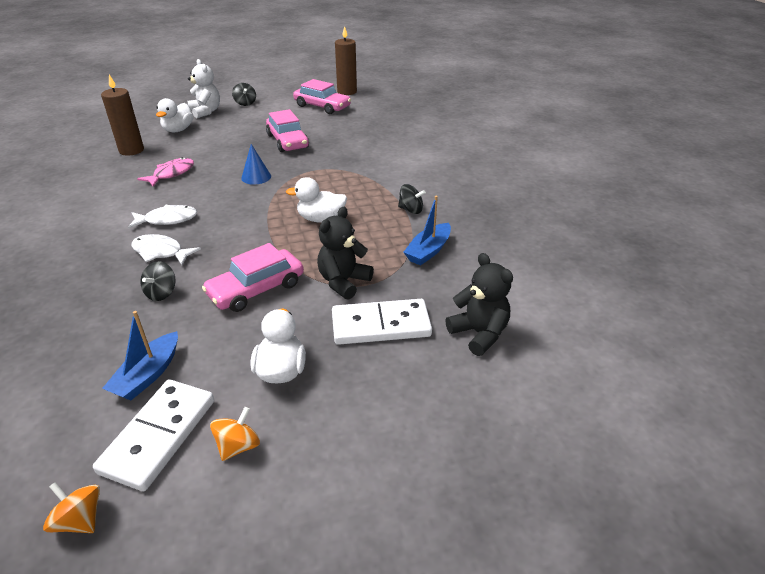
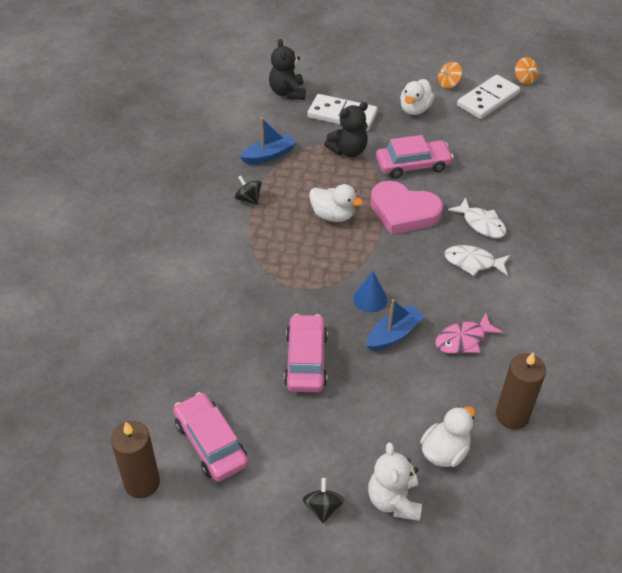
camera: 155 degrees left, 10 degrees up
(148, 375) = (493, 130): blue boat -> blue boat (393, 334)
(161, 293) = (482, 184): black spinning top -> none
(250, 240) = (403, 211): none -> pink heart

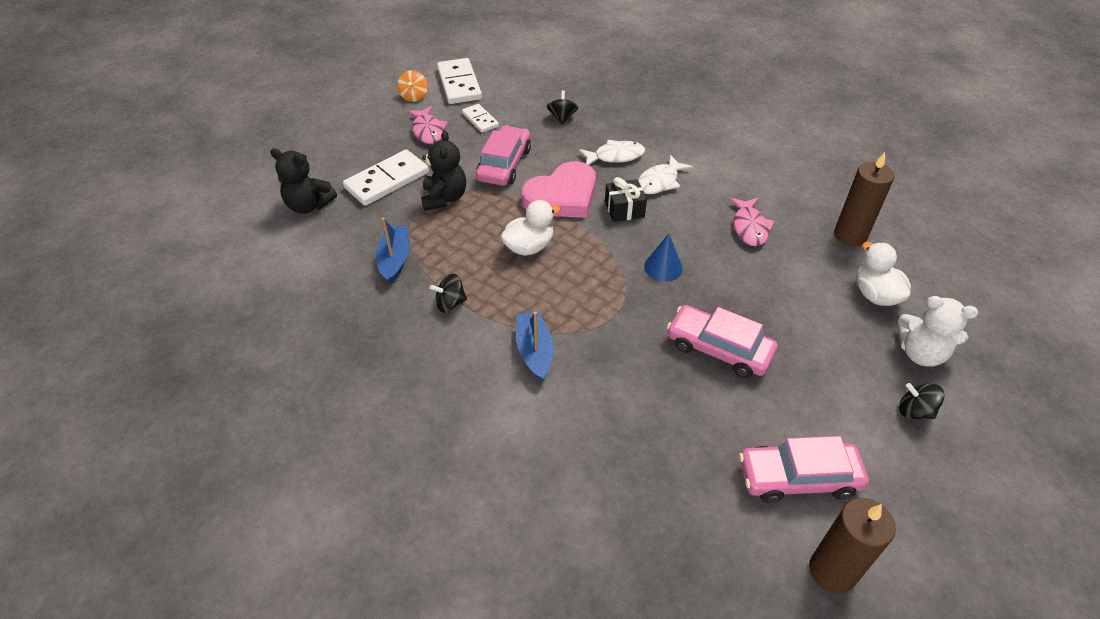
camera: 60 degrees left, 0 degrees up
(393, 334) = (718, 270): blue boat -> blue boat (535, 351)
(415, 109) = (428, 131): white duck -> pink fish
(419, 253) = (624, 209): none -> black gift
(454, 130) = (480, 120): none -> white domino
(502, 173) = (562, 117): none -> black spinning top
(524, 79) = (454, 54): orange spinning top -> none

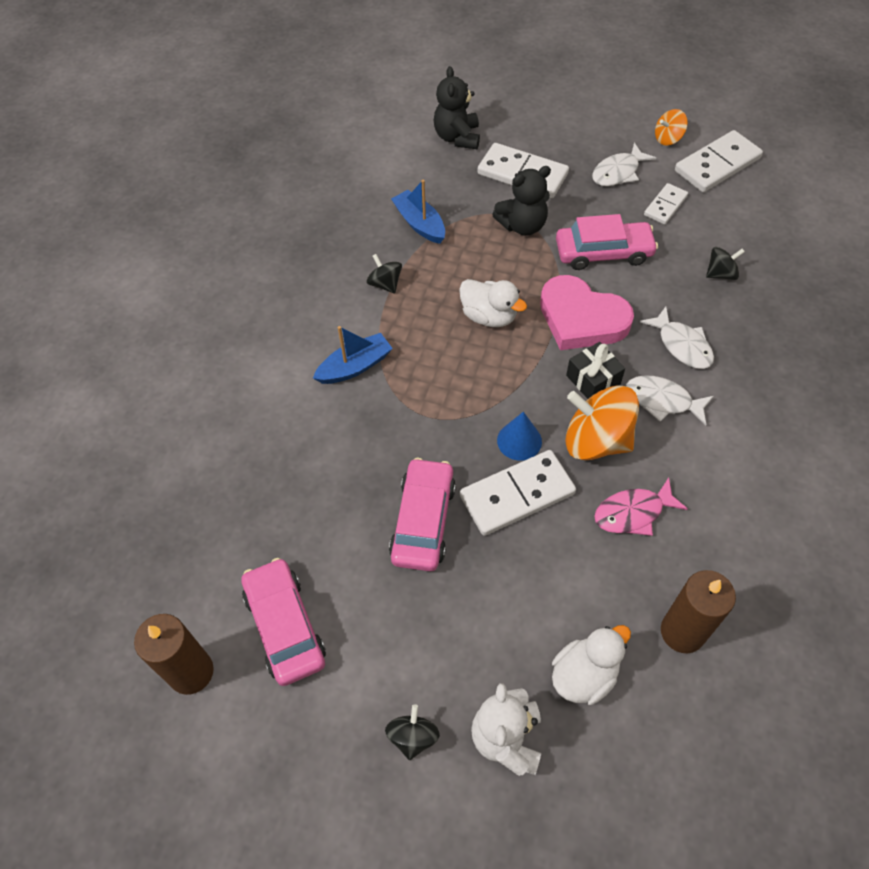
camera: 70 degrees right, 10 degrees up
(395, 260) = (420, 224): blue boat -> blue boat turned 105 degrees counterclockwise
(428, 131) = (618, 172): pink fish -> white fish
(680, 225) = (596, 440): none -> orange spinning top
(713, 284) = (517, 494): none -> white domino

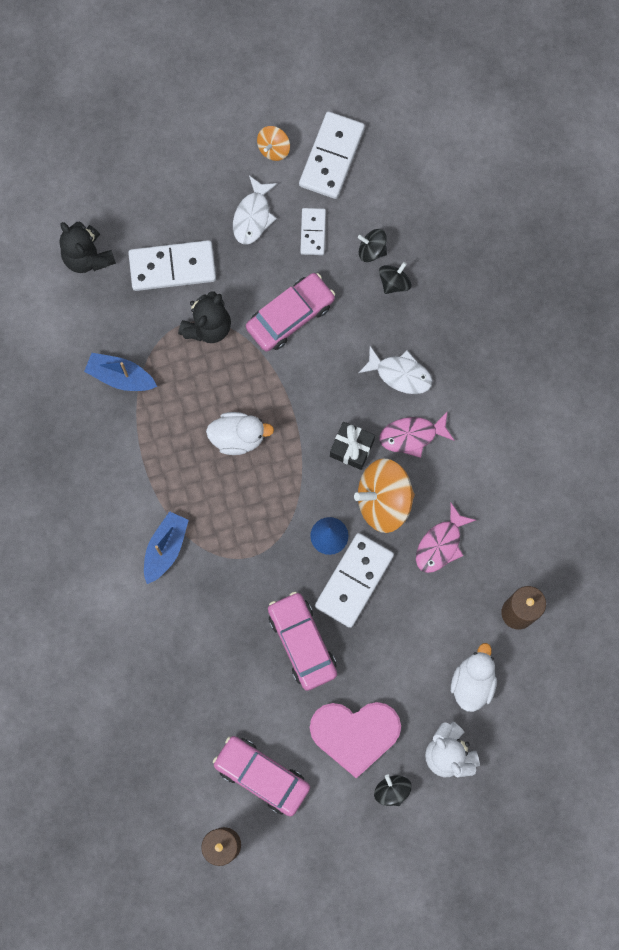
camera: 35 degrees left, 20 degrees up
(385, 284) = (134, 456): black spinning top -> black spinning top (372, 250)
(581, 318) = (311, 395): pink heart -> pink heart (355, 734)
(662, 401) = (412, 435): white fish -> pink fish

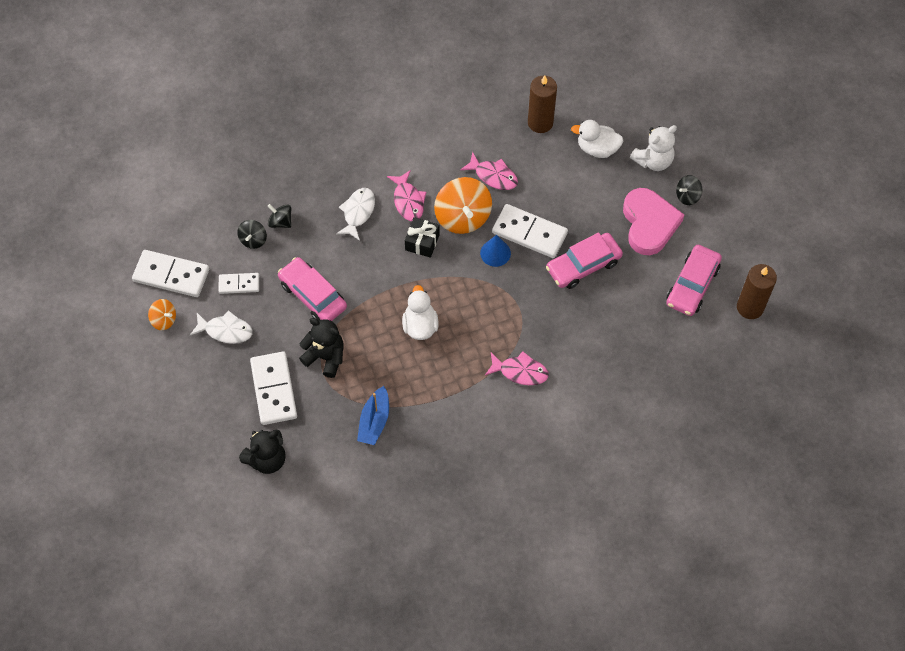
camera: 95 degrees left, 15 degrees down
(165, 549) = (520, 372): blue boat -> pink fish

